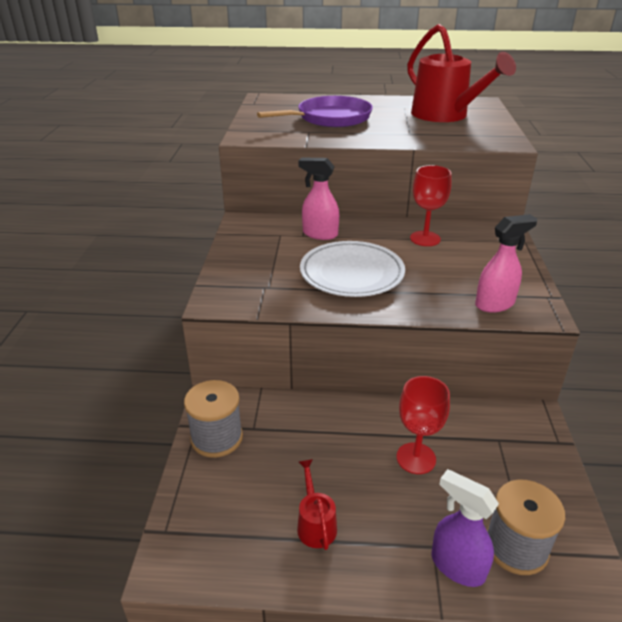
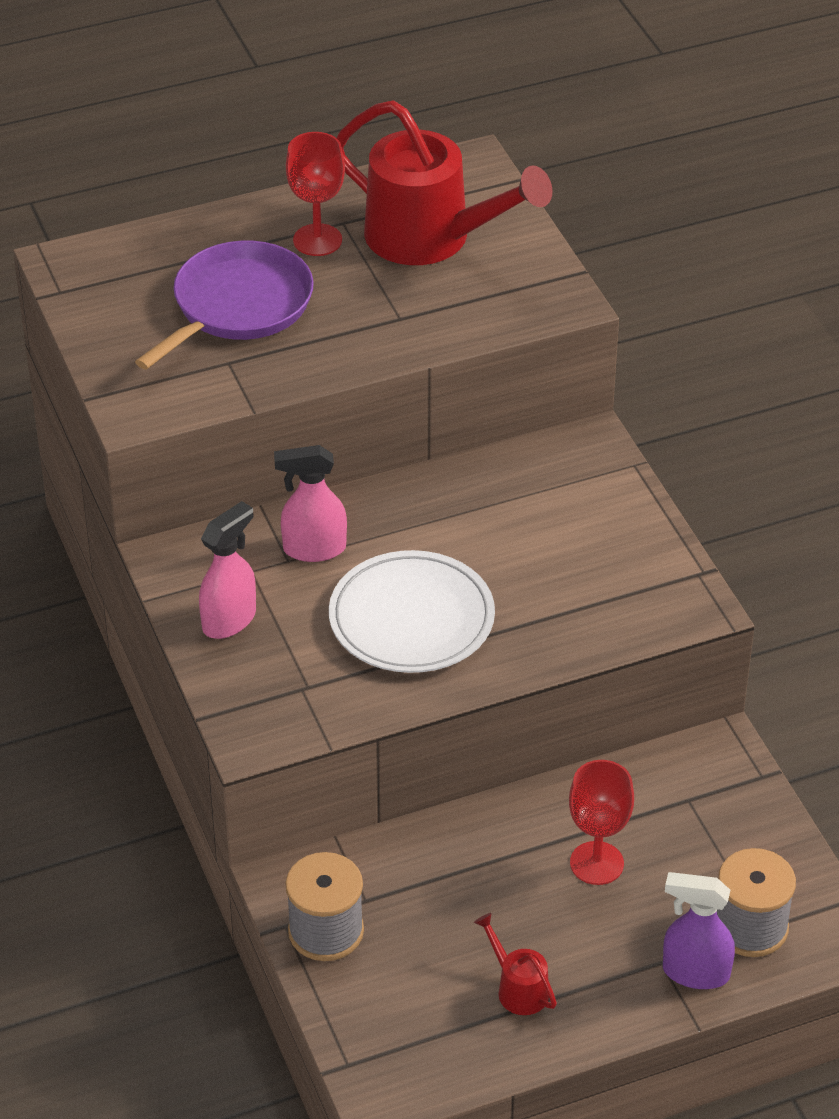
camera: 25 degrees left, 10 degrees up
(425, 238) = (482, 506): red goblet -> red goblet (317, 240)
(495, 304) = (634, 612): pink spray bottle -> pink spray bottle (230, 620)

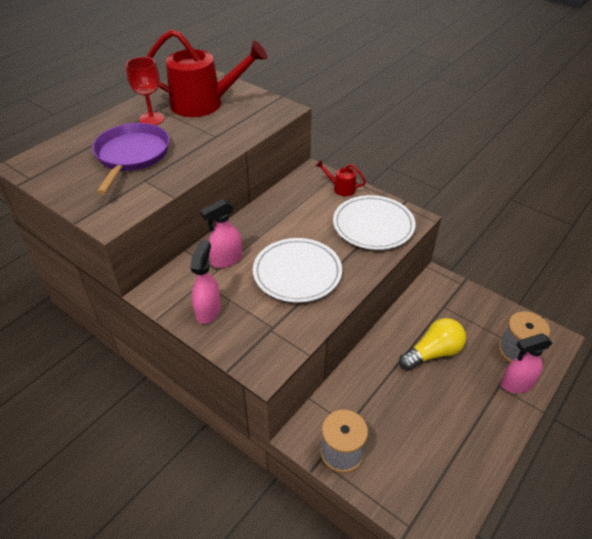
camera: 30 degrees left, 0 degrees up
(517, 988) = (452, 434): red watering can -> red watering can (340, 188)
(596, 863) = (433, 353): red goblet -> yellow light bulb
(611, 590) = (373, 225): none -> white plate
(695, 972) = (516, 384): purple spray bottle -> pink spray bottle

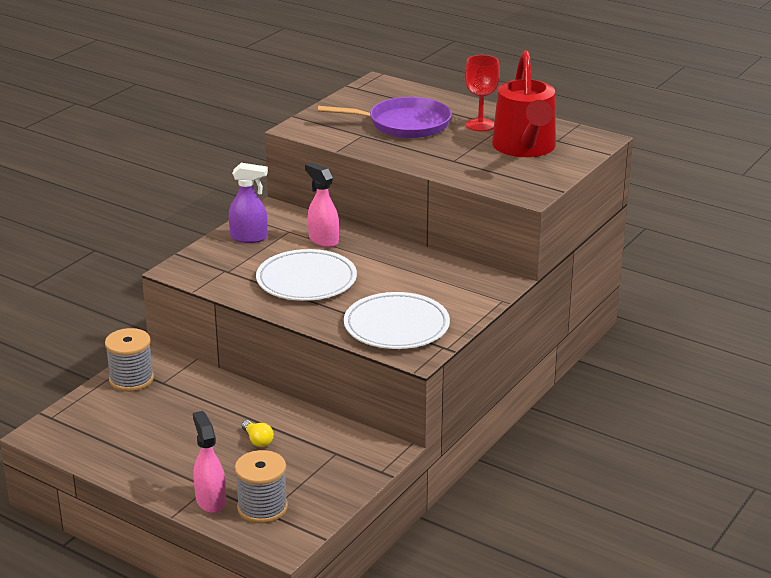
camera: 85 degrees right, 15 degrees down
(208, 311) = (249, 238): pink spray bottle -> purple spray bottle
(340, 188) = (470, 303): red watering can -> none
(433, 353) = (257, 440): yellow light bulb -> yellow light bulb, size x0.52

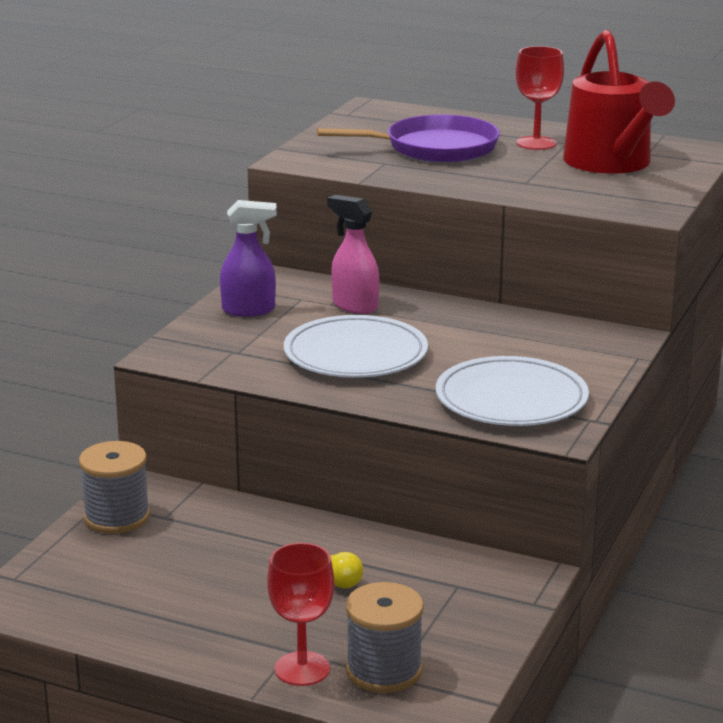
camera: 10 degrees left, 5 degrees down
(210, 500) = (302, 669): pink spray bottle -> red goblet

